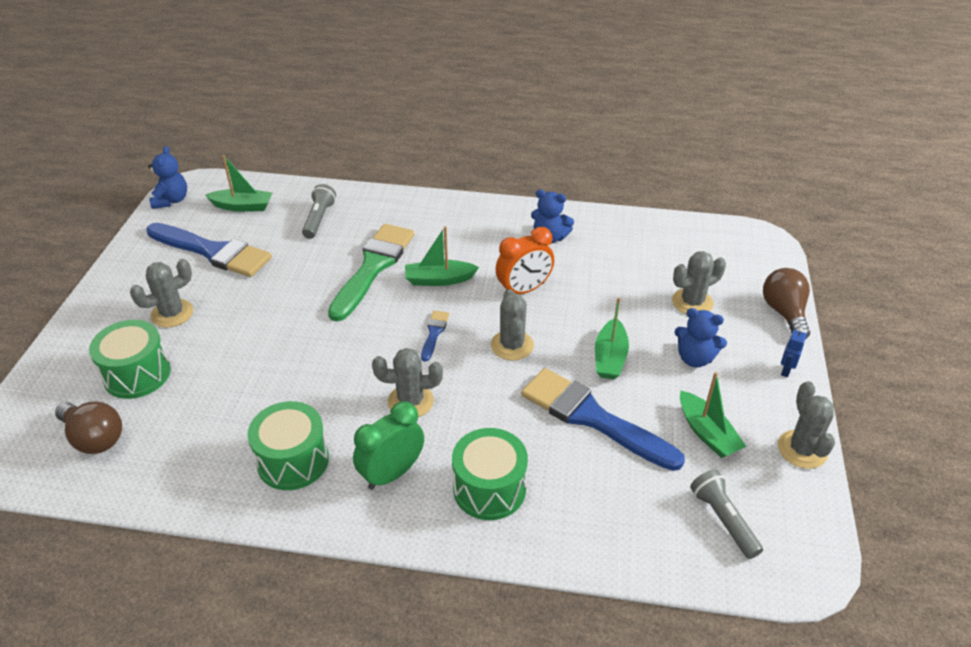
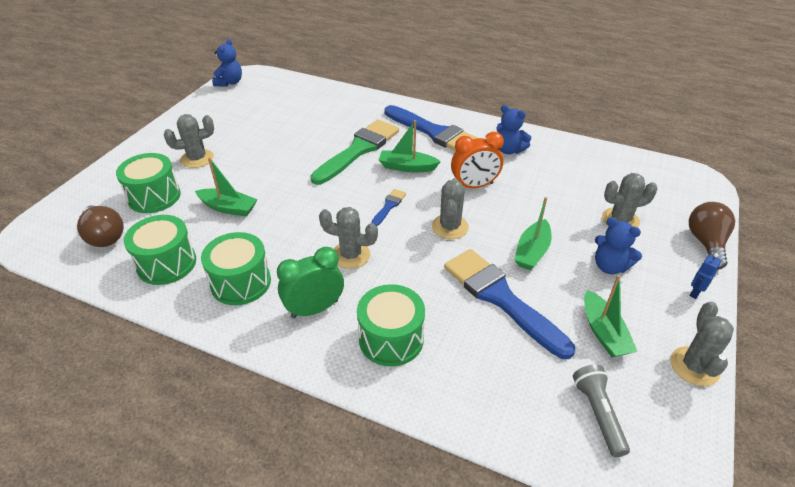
camera: 15 degrees right, 0 degrees up
(191, 456) = (167, 263): none -> green drum
(213, 252) = (244, 121): blue brush -> blue brush (434, 132)
(242, 206) = (278, 93): green boat -> green boat (228, 208)
(319, 219) = (330, 110): grey flashlight -> none

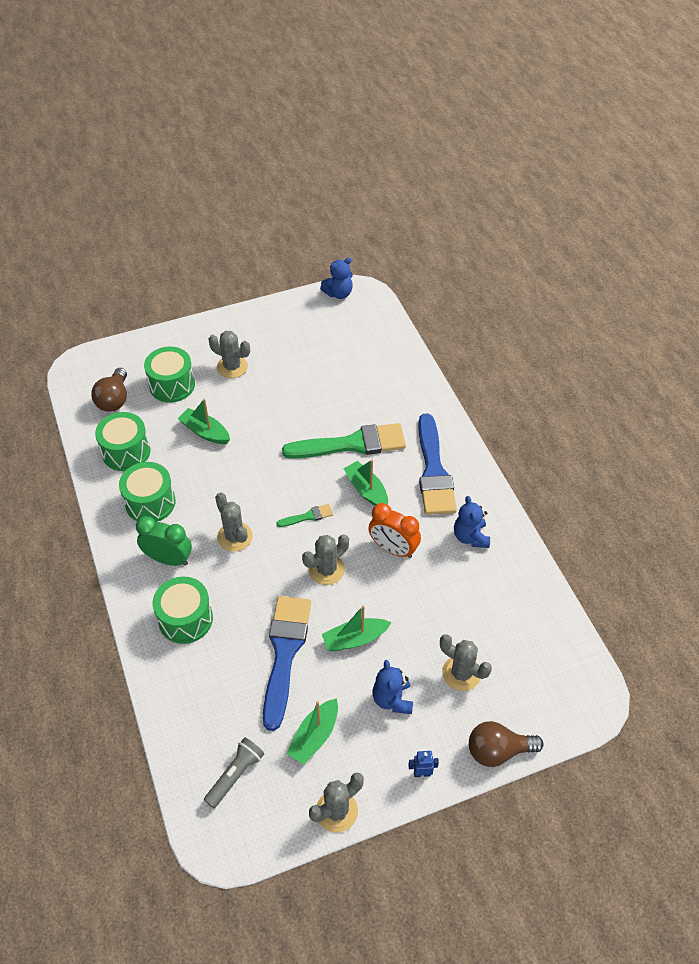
camera: 45 degrees right, 10 degrees up
(228, 208) = (205, 432): green boat -> green boat turned 150 degrees clockwise
(389, 206) = (308, 516): blue brush -> green brush
(706, 243) = (498, 751): brown light bulb -> brown light bulb turned 150 degrees counterclockwise

